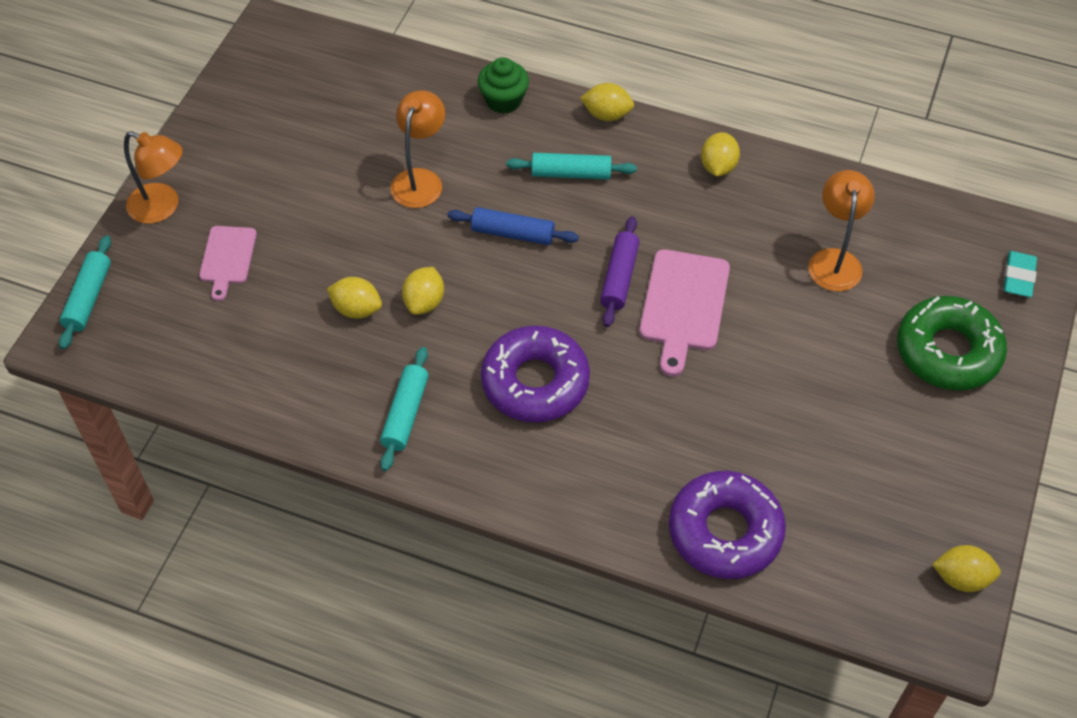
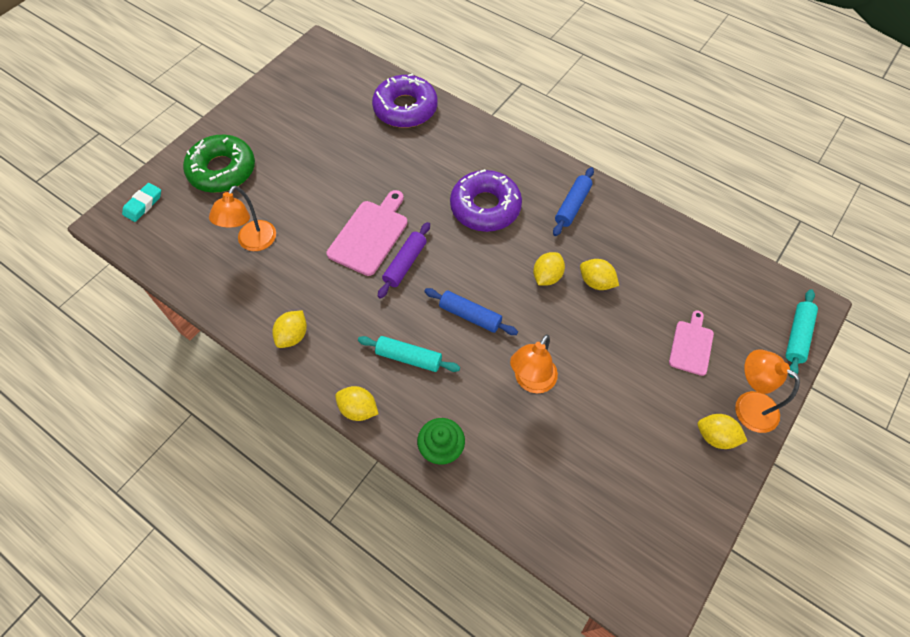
camera: 165 degrees left, 5 degrees up
(405, 414) = (572, 206): turquoise rolling pin -> blue rolling pin
(961, 578) = (296, 66): yellow lemon -> yellow lemon (715, 436)

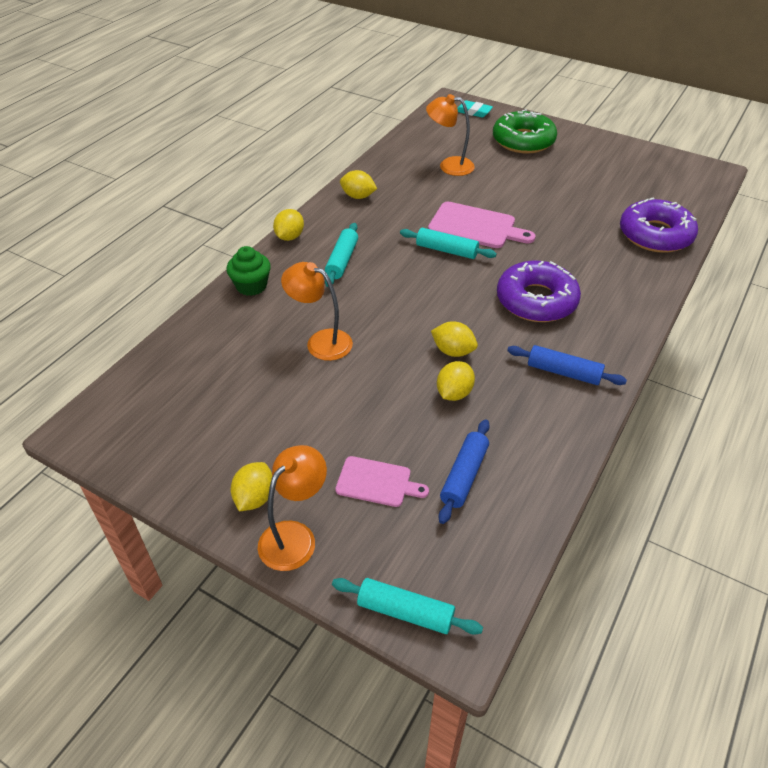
camera: 85 degrees right, 15 degrees down
(405, 264) = (446, 250): purple rolling pin -> turquoise rolling pin
(470, 316) = (393, 296): blue rolling pin -> blue rolling pin (464, 476)

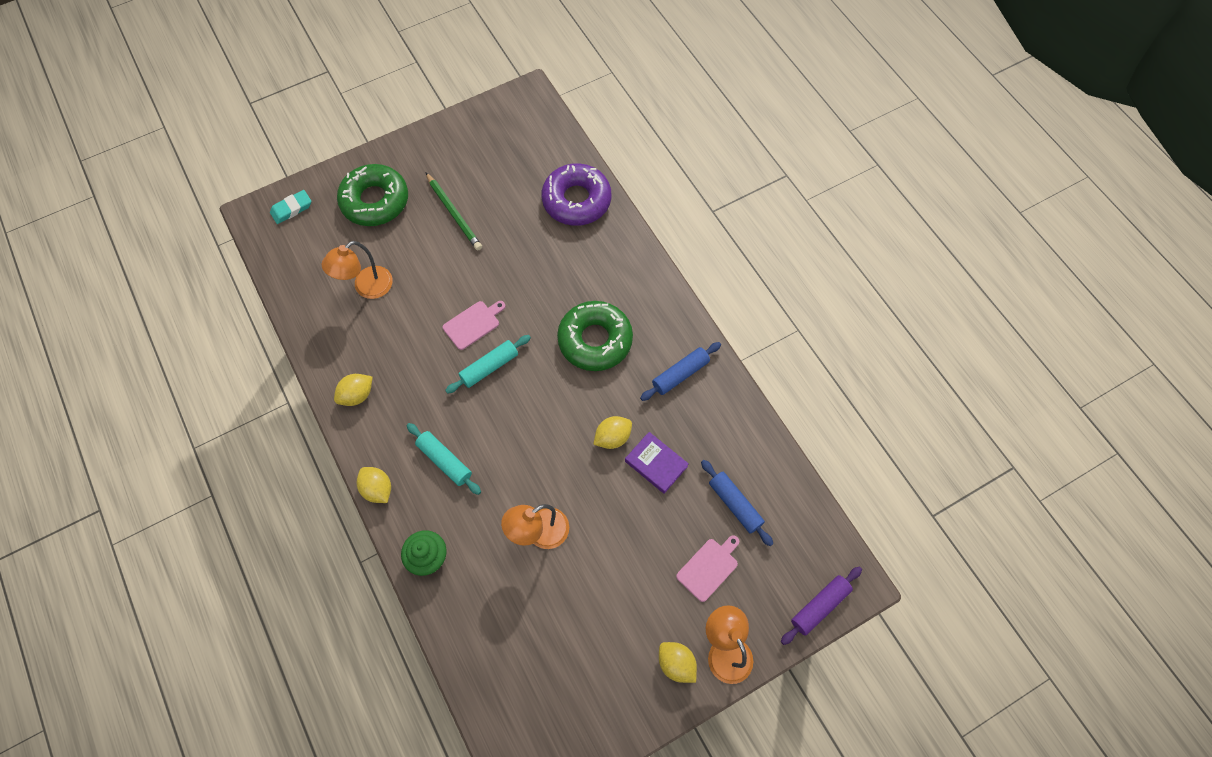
camera: 60 degrees left, 20 degrees up
(405, 612) = (819, 606): turquoise rolling pin -> purple rolling pin
(454, 393) = (656, 464): yellow lemon -> purple book
(475, 226) = (473, 324): pink cutting board -> pink cutting board, size x0.62
(536, 300) = (595, 340): purple donut -> green donut
(559, 178) = (454, 213): none -> green pencil

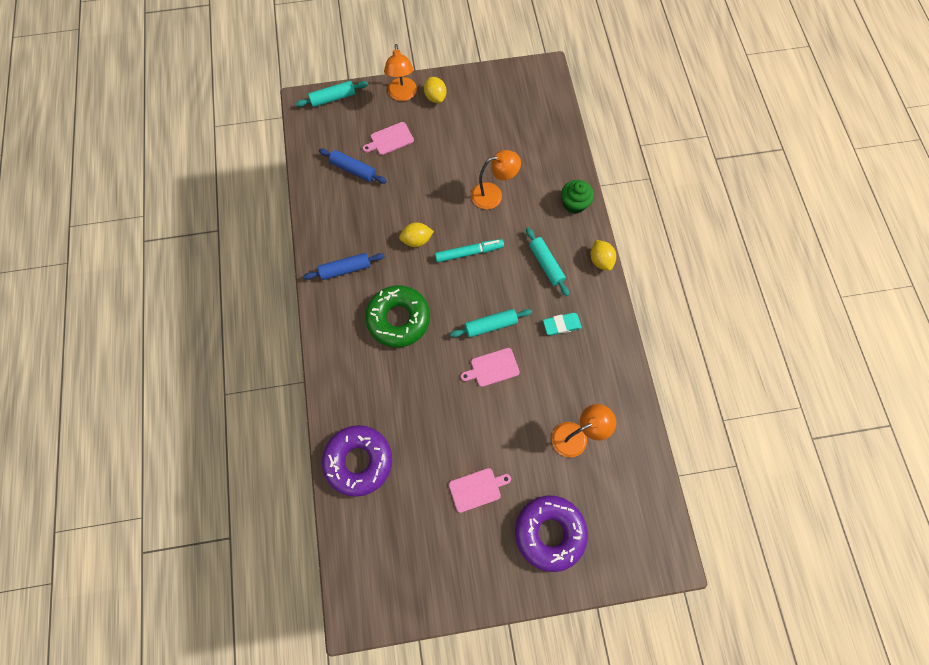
camera: 160 degrees left, 5 degrees up
(291, 209) = (633, 553): turquoise eraser -> turquoise eraser (561, 325)
(357, 395) = (603, 338): yellow lemon -> none
(375, 201) = (549, 532): green donut -> purple donut
(454, 213) = (477, 489): green pencil -> pink cutting board
(543, 443) = (469, 252): none -> turquoise marker
(656, 464) = (394, 212): purple book -> none
(735, 504) = (353, 169): blue rolling pin -> blue rolling pin turned 45 degrees counterclockwise
(819, 606) = (333, 98): purple rolling pin -> turquoise rolling pin

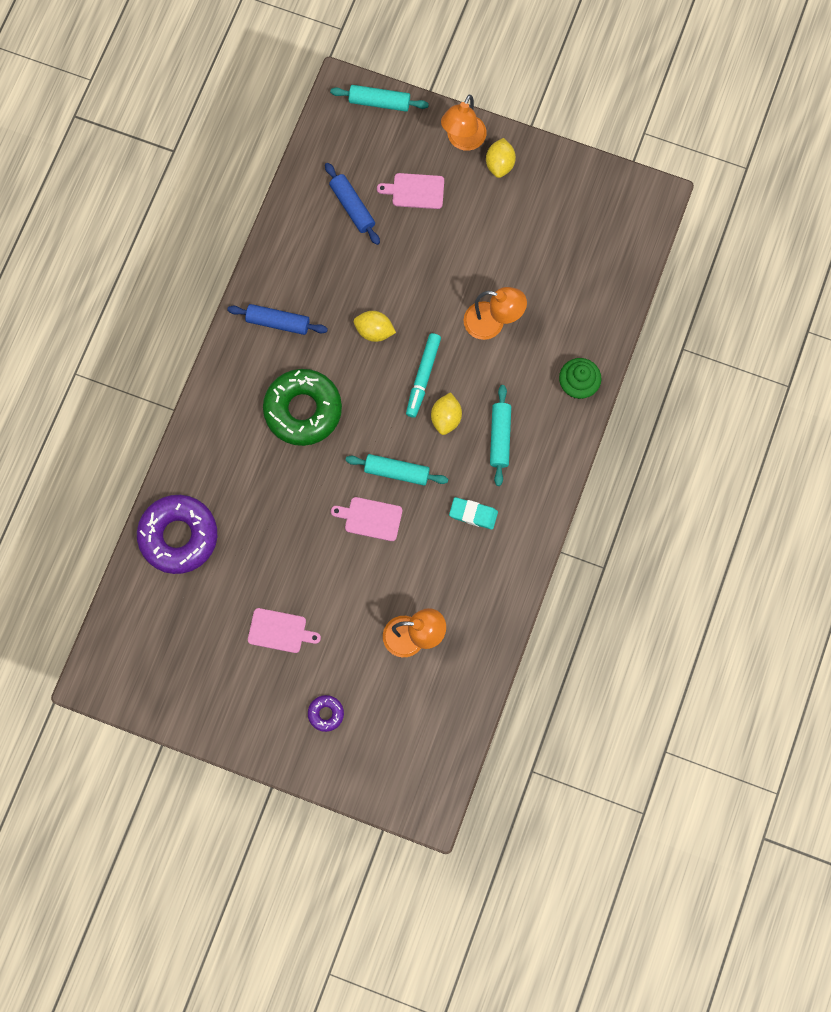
camera: 30 degrees right, 5 degrees up
(469, 252) = (423, 377): turquoise marker -> turquoise marker turned 90 degrees clockwise
(549, 532) = (326, 714): purple donut -> purple donut, size x0.44
(600, 260) = (563, 467): yellow lemon -> yellow lemon (446, 418)

